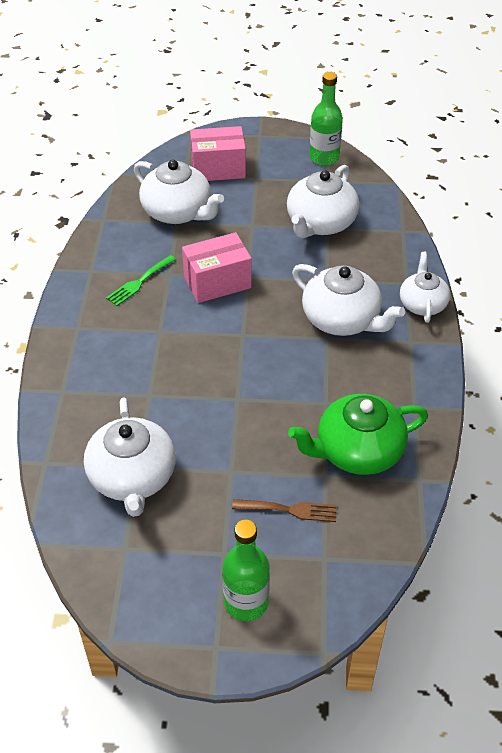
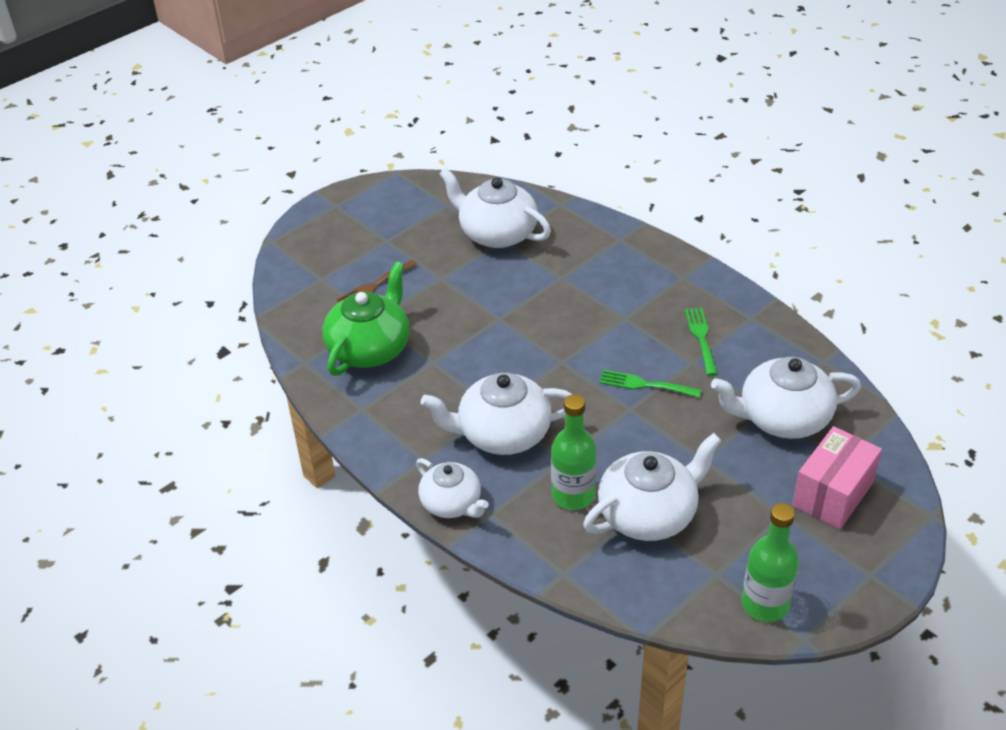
camera: 135 degrees right, 5 degrees down
(217, 282) = (645, 385): pink box -> green fork
(246, 602) = (343, 231): green bottle -> green bottle (573, 495)
(320, 223) = (649, 514): white teapot -> white teapot turned 75 degrees clockwise

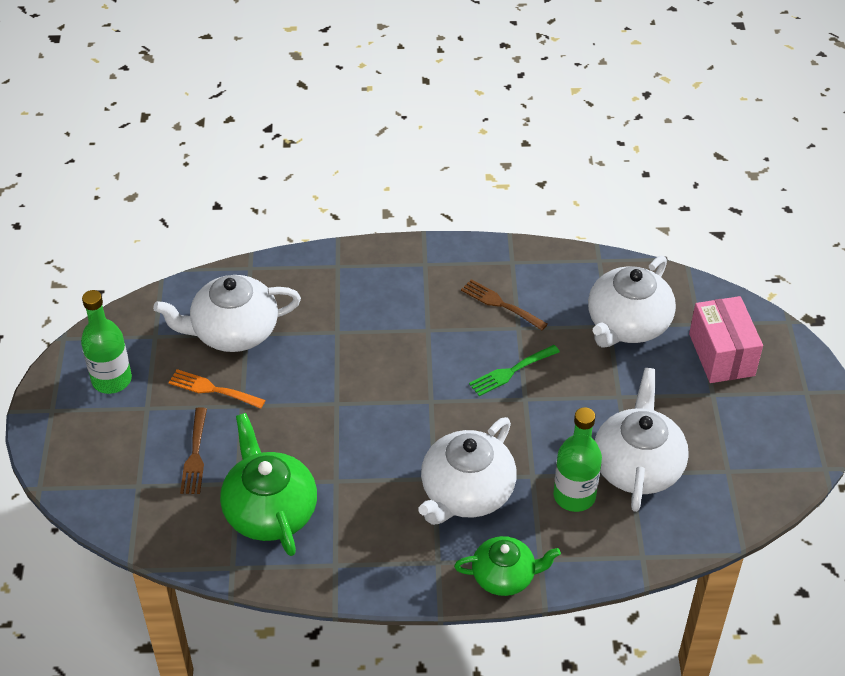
camera: 50 degrees left, 5 degrees up
(437, 257) = (212, 389): none -> orange fork
(452, 503) = (505, 576): white teapot -> green teapot
(701, 338) = (500, 304): green fork -> brown fork
(765, 604) = (778, 465): green bottle -> green bottle (112, 380)

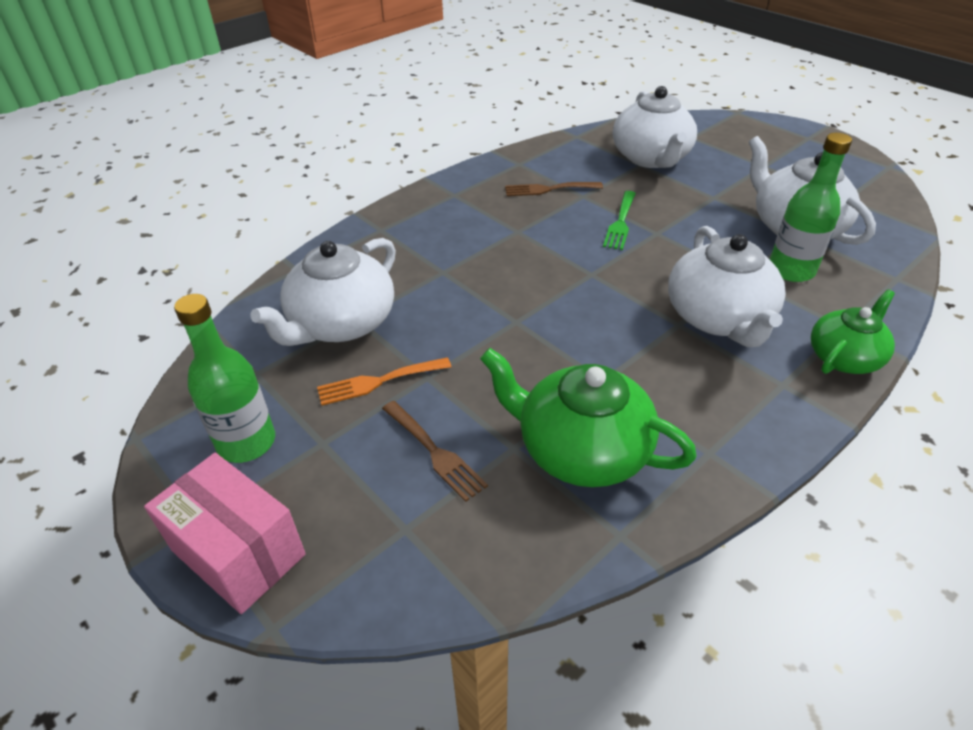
camera: 40 degrees left, 5 degrees down
(721, 354) = (732, 144): pink box -> pink box (238, 552)

